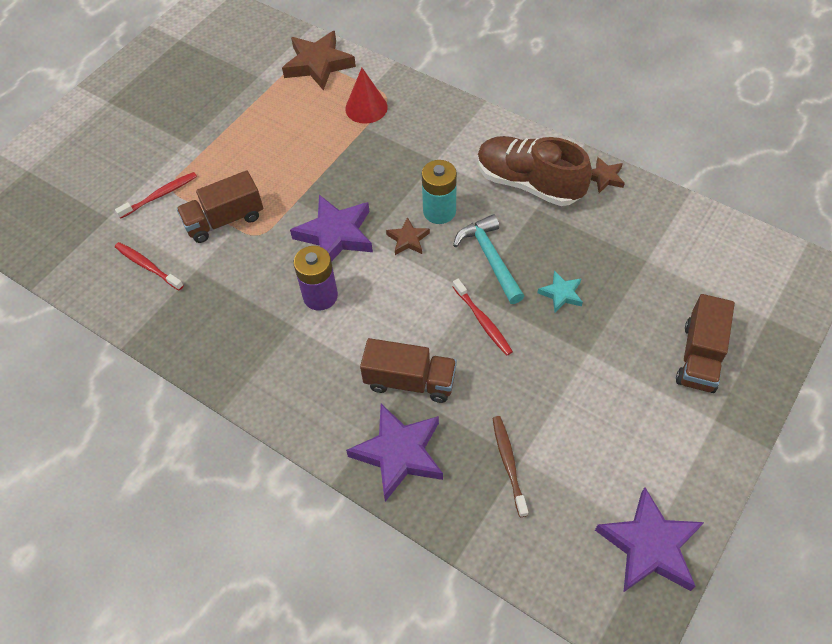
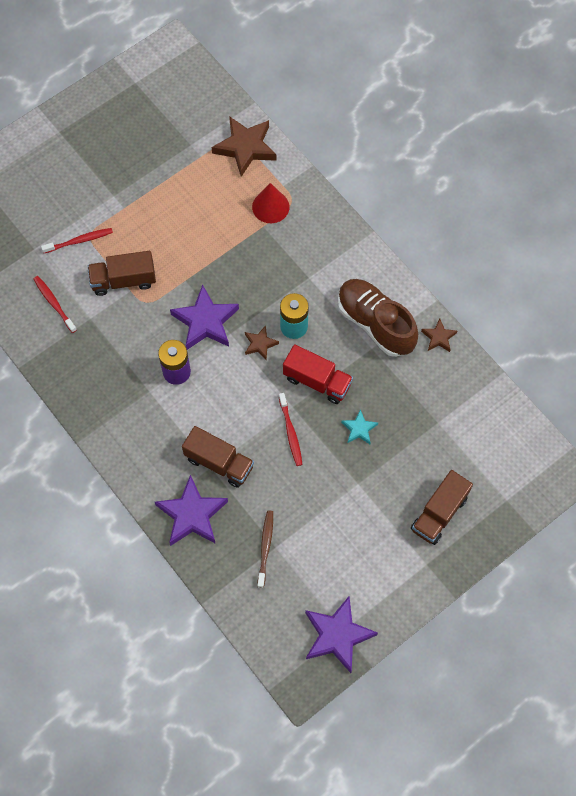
camera: 15 degrees right, 10 degrees up
(490, 258) = (317, 381): turquoise hammer -> red truck

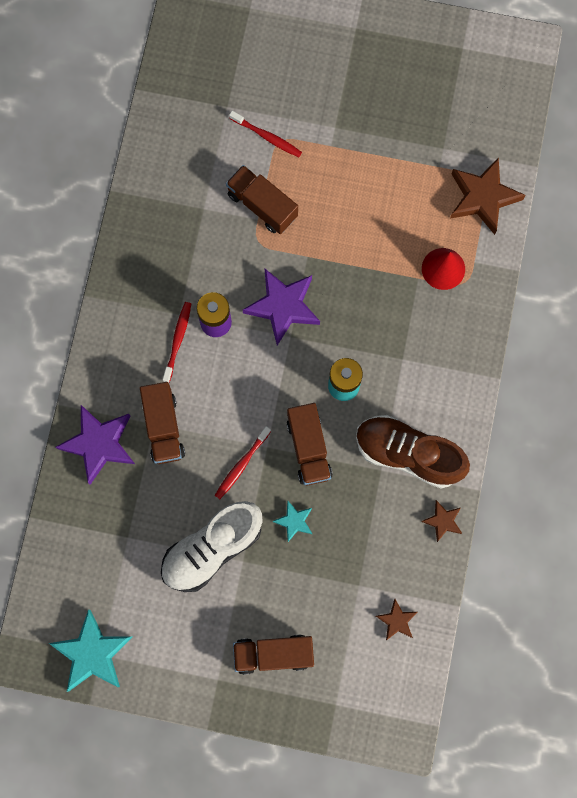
camera: 50 degrees right, 10 degrees up
(54, 304) = (191, 168): red toothbrush -> red toothbrush (177, 341)
(260, 344) = (302, 370): brown star -> brown star (397, 621)
(265, 547) = (120, 529): brown toothbrush -> none
(317, 381) = (308, 448): red truck -> brown truck
(332, 497) = (212, 549): none -> white shoe
(337, 635) = (92, 653): purple star -> turquoise star
(375, 323) = (408, 454): brown shoe -> brown shoe turned 75 degrees counterclockwise

